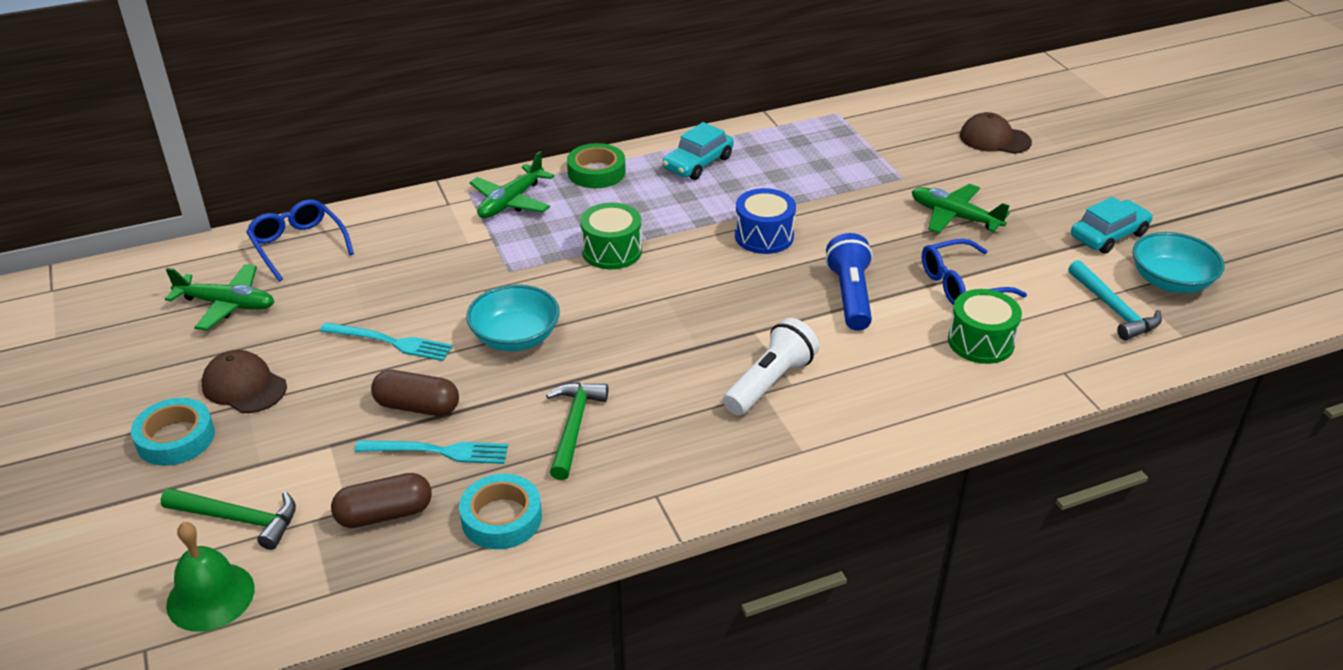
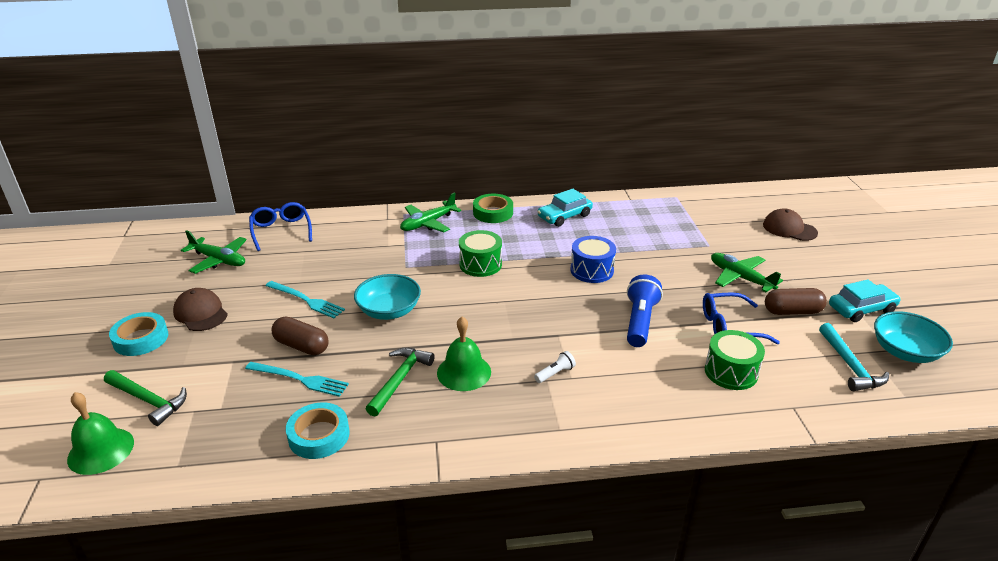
camera: 15 degrees right, 5 degrees down
(384, 514) = (242, 416): brown capsule -> brown capsule (792, 311)
(653, 402) = (464, 372): none -> green bell
(770, 382) = (555, 373): white flashlight -> white flashlight, size x0.49

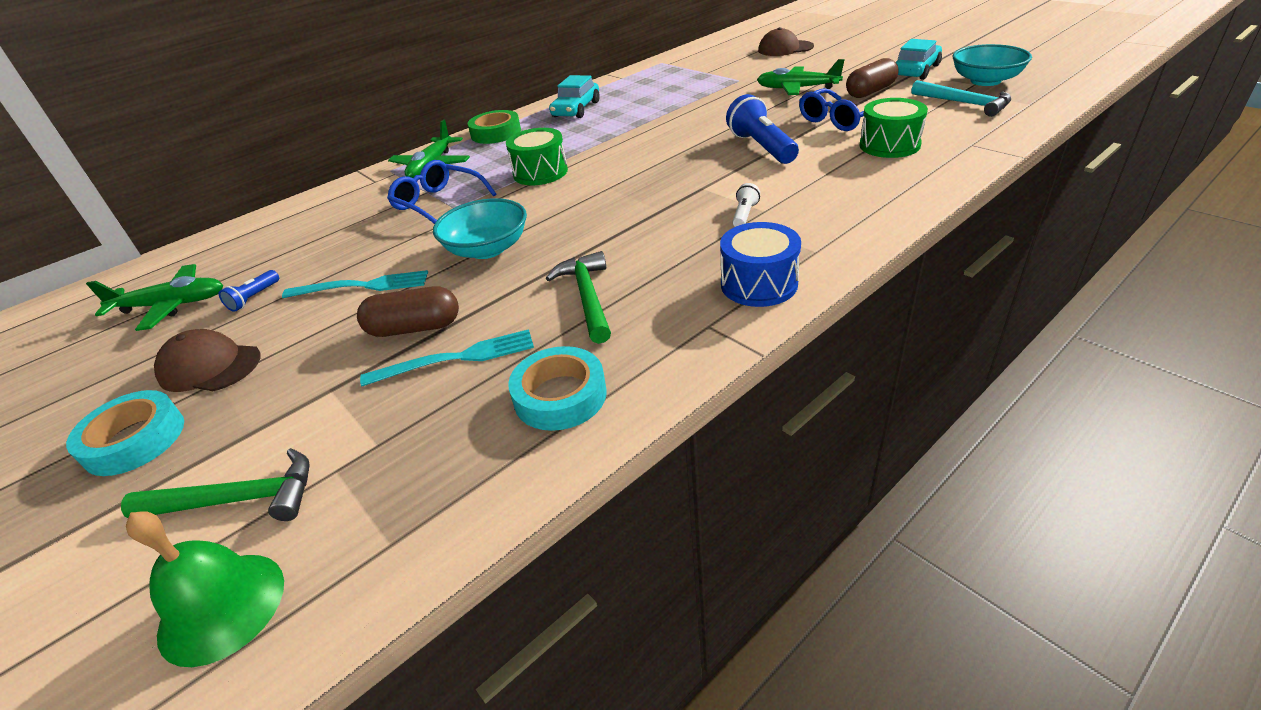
camera: 30 degrees left, 5 degrees up
(254, 277) = (254, 298): none -> blue flashlight
(281, 231) = (237, 243): blue glasses -> blue glasses (438, 203)
(464, 372) = (650, 257): green bell -> none
(592, 270) = (661, 133): blue drum -> blue drum (759, 284)

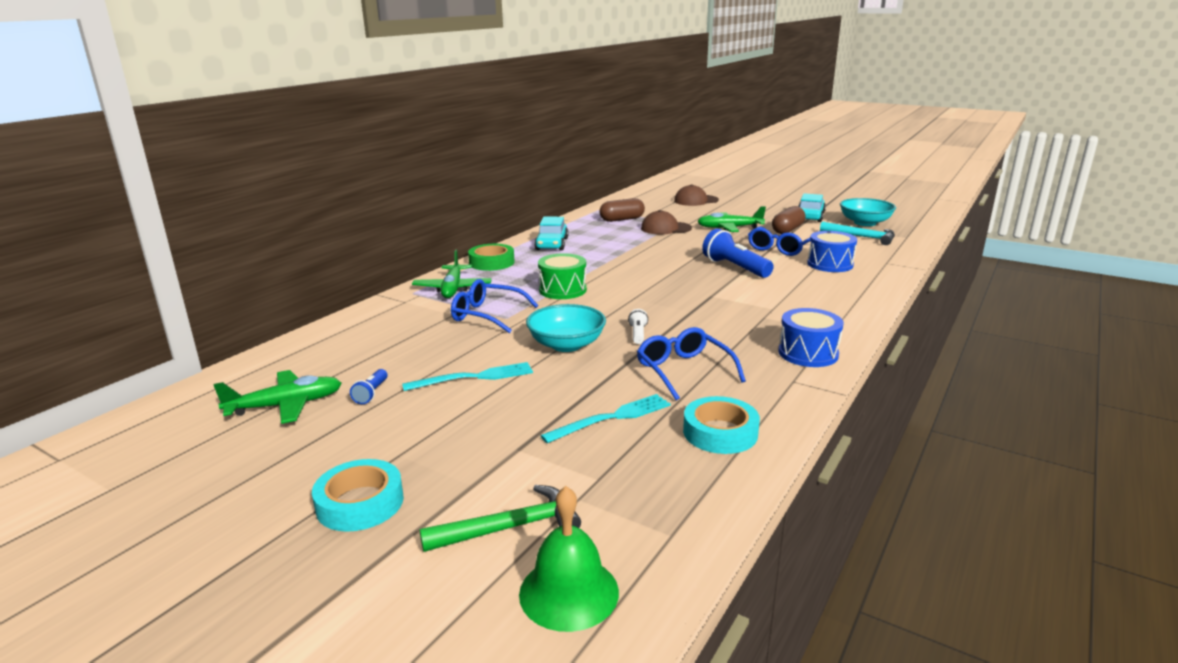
camera: 20 degrees left, 15 degrees down
(210, 366) = (380, 445): brown cap -> brown cap (665, 228)
(415, 328) = (554, 402): brown capsule -> brown capsule (622, 219)
(587, 297) = (683, 370): green hammer -> blue glasses
(744, 215) = (760, 311): white flashlight -> white flashlight (638, 334)
(889, 145) = (830, 264): green drum -> blue drum

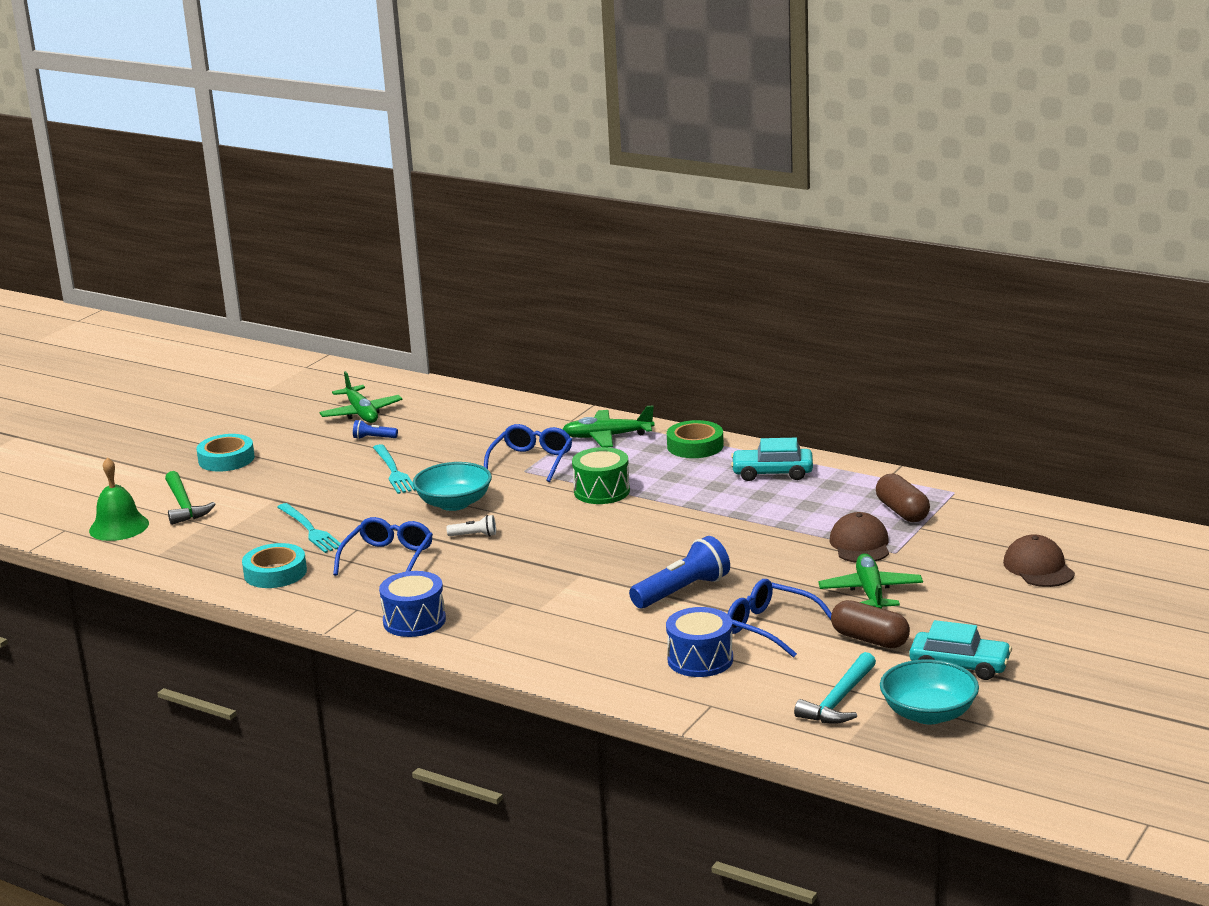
camera: 90 degrees right, 0 degrees up
(683, 370) = (388, 558): blue glasses -> blue glasses turned 45 degrees counterclockwise

